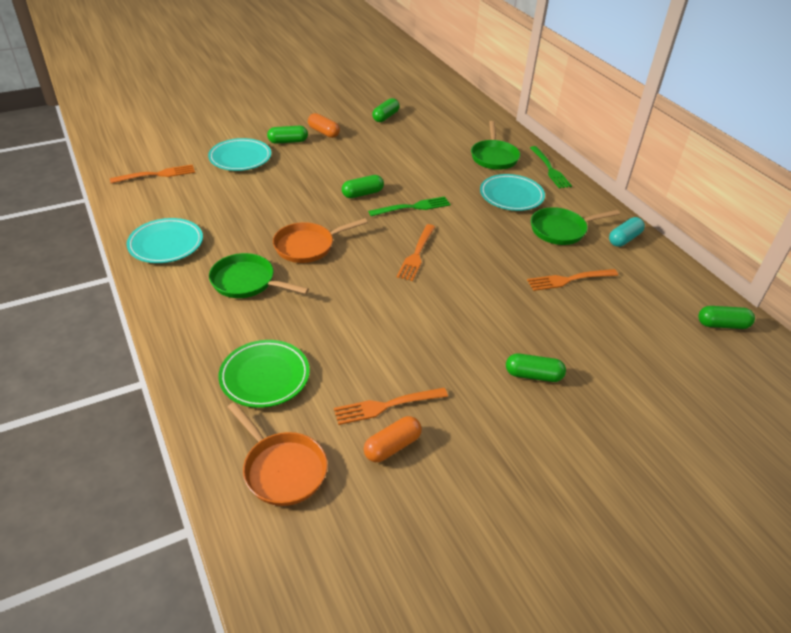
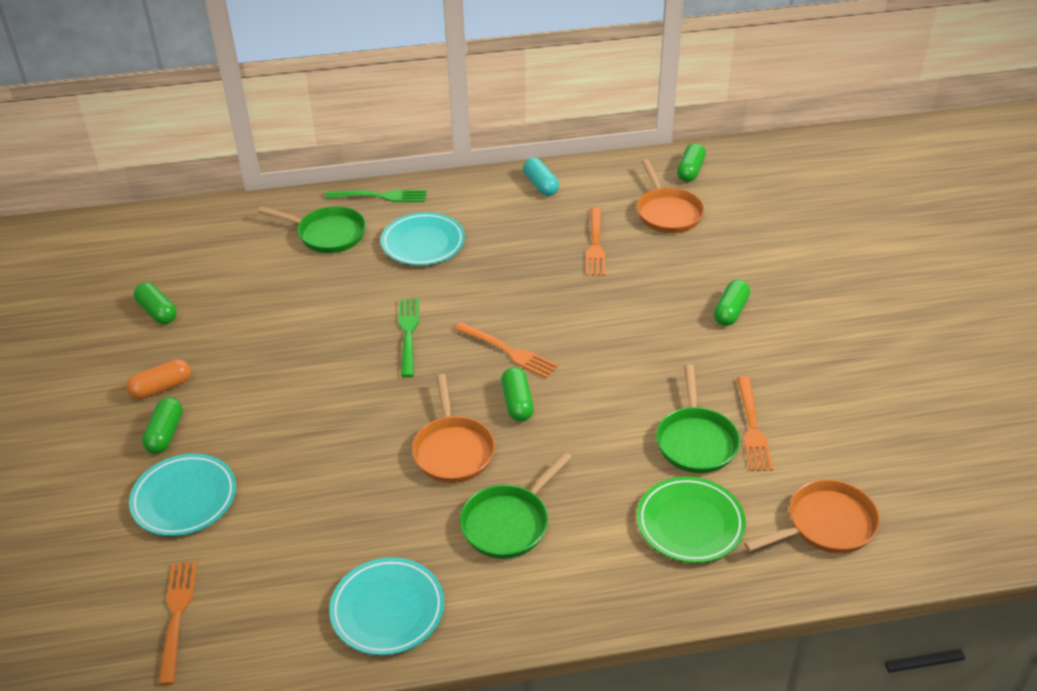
camera: 70 degrees left, 0 degrees up
(362, 194) = (354, 375): green capsule -> green capsule (517, 403)
(392, 446) = (807, 434): orange capsule -> none
(561, 230) = (507, 224): green pan -> green pan (696, 441)
(646, 317) = (667, 212): none -> orange pan

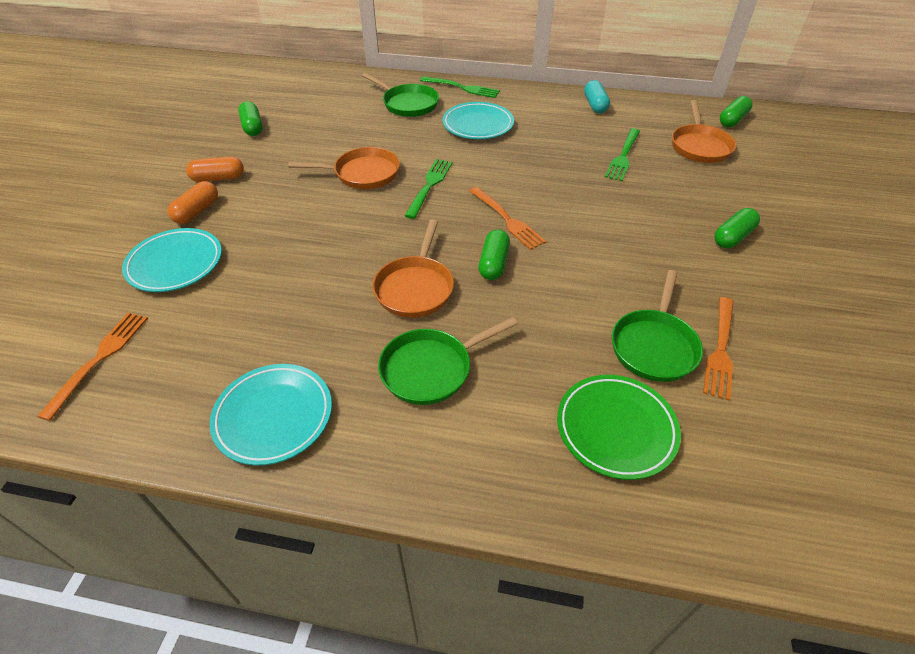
camera: 20 degrees right, 5 degrees up
(165, 434) = (197, 211): green capsule -> orange capsule
(595, 245) = (623, 156): orange fork -> green fork
(825, 525) = (775, 481): orange pan -> orange pan (362, 174)

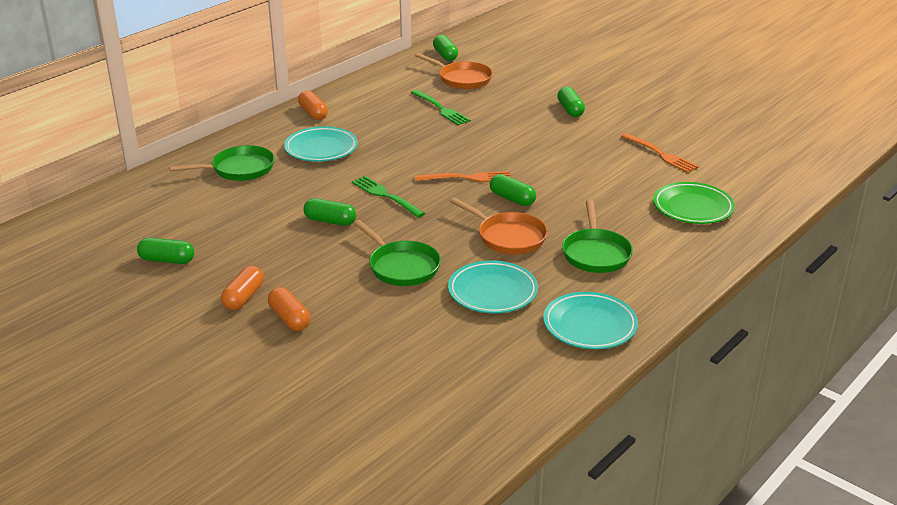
camera: 60 degrees left, 15 degrees down
(99, 359) = (458, 399): orange fork -> none
(175, 264) = (363, 343): turquoise plate -> turquoise plate (492, 292)
(362, 174) = (330, 221): orange pan -> green capsule
(462, 88) = (247, 136): green fork -> none
(532, 100) = (313, 113): none -> orange capsule
(595, 105) = (357, 93): turquoise capsule -> none
(654, 345) = (640, 172): green pan -> green pan (401, 266)

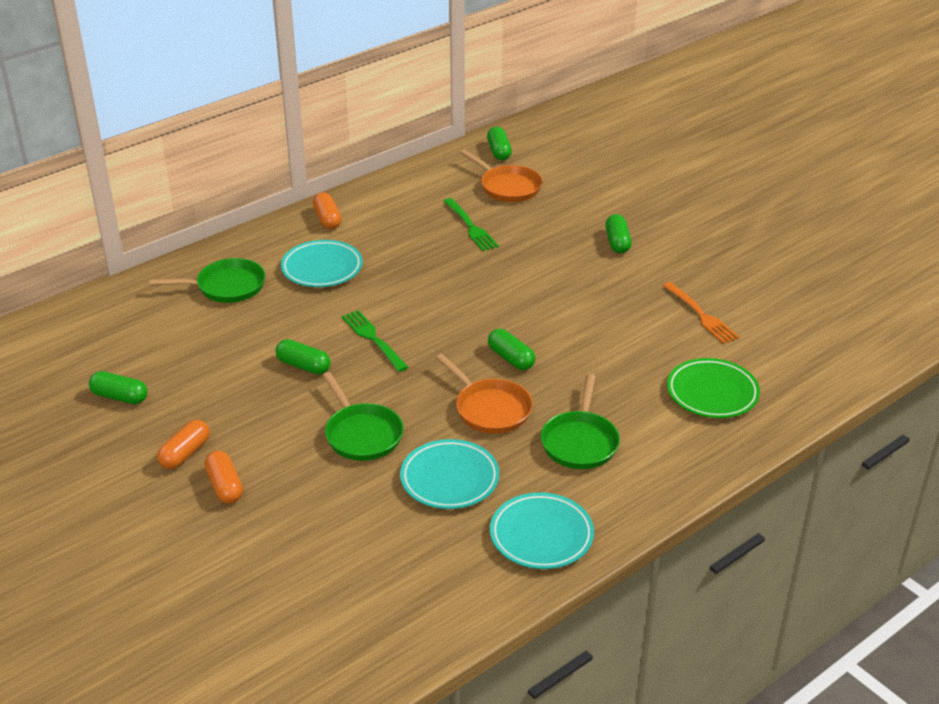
camera: 10 degrees right, 5 degrees up
(467, 178) = (470, 324): orange fork -> none

